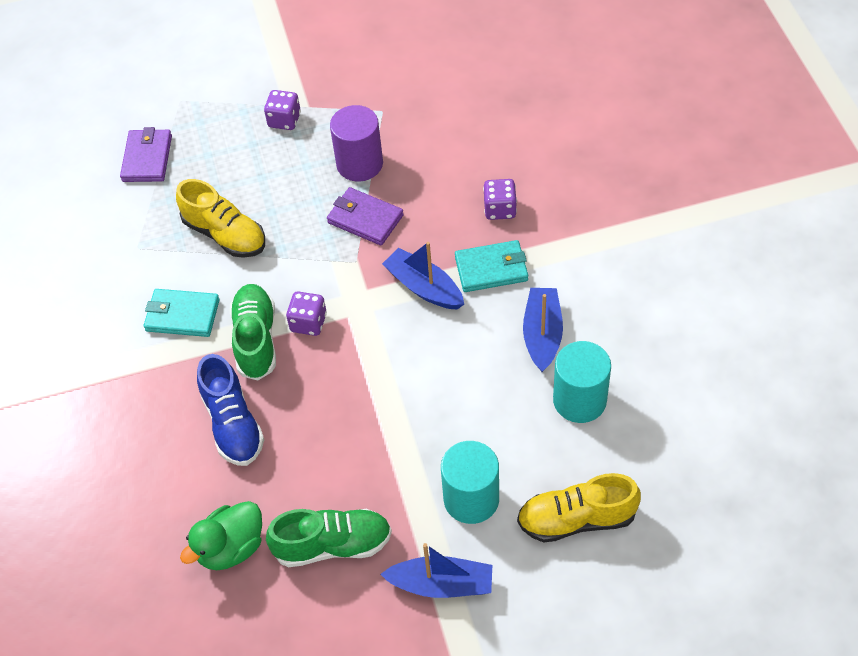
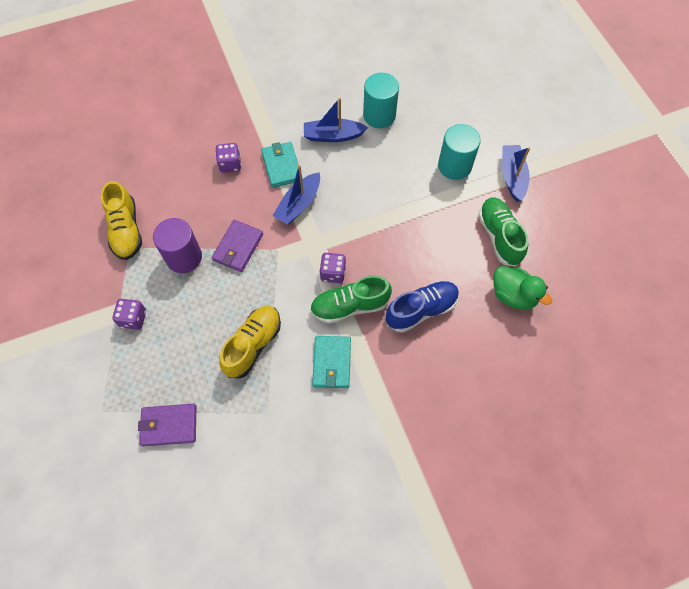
camera: 100 degrees left, 10 degrees up
(576, 519) = (458, 114): yellow shoe -> yellow shoe (126, 230)

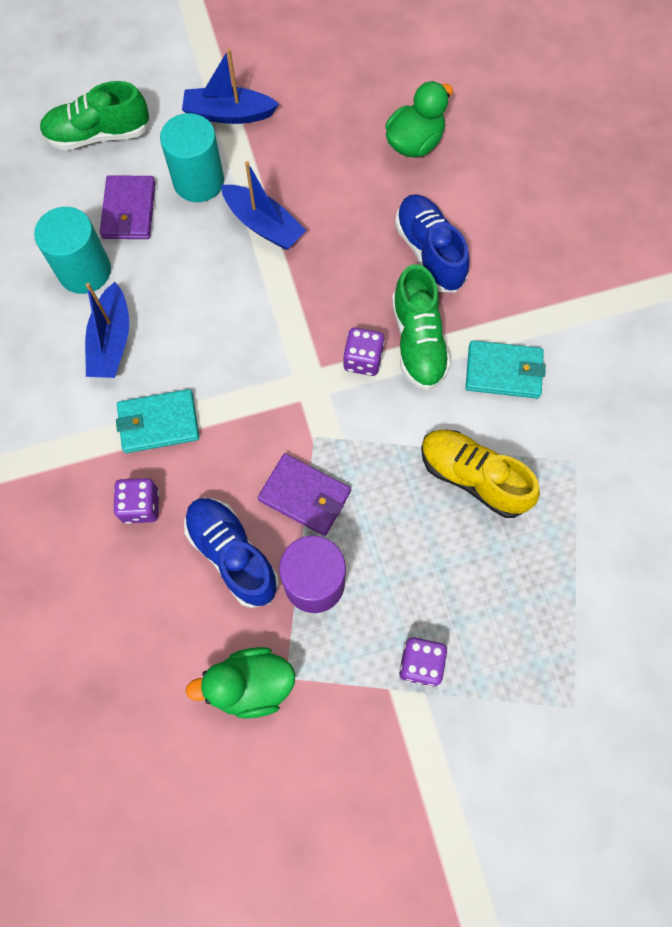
camera: 85 degrees left, 5 degrees up
(126, 230) = (251, 685): yellow shoe -> green duck
(169, 425) = (596, 600): purple wallet -> purple wallet (129, 210)
(201, 213) = (232, 554): none -> blue shoe
(298, 204) = (236, 401): blue boat -> blue boat (264, 225)
(499, 236) = (324, 145): green shoe -> green shoe (99, 135)

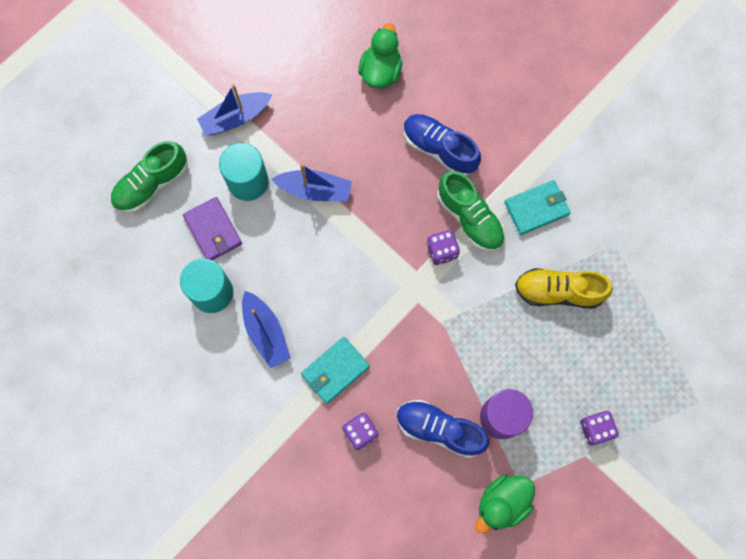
camera: 30 degrees left, 5 degrees up
(305, 496) = (461, 364): purple wallet -> none

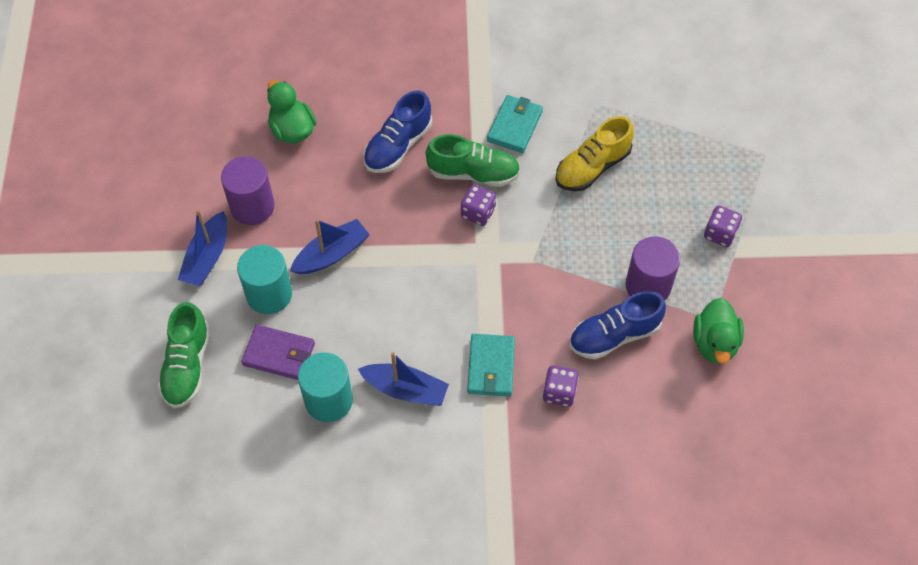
camera: 45 degrees left, 15 degrees down
(299, 106) = (252, 206): none -> purple cylinder
(439, 149) = (398, 146): blue shoe -> blue shoe turned 45 degrees counterclockwise

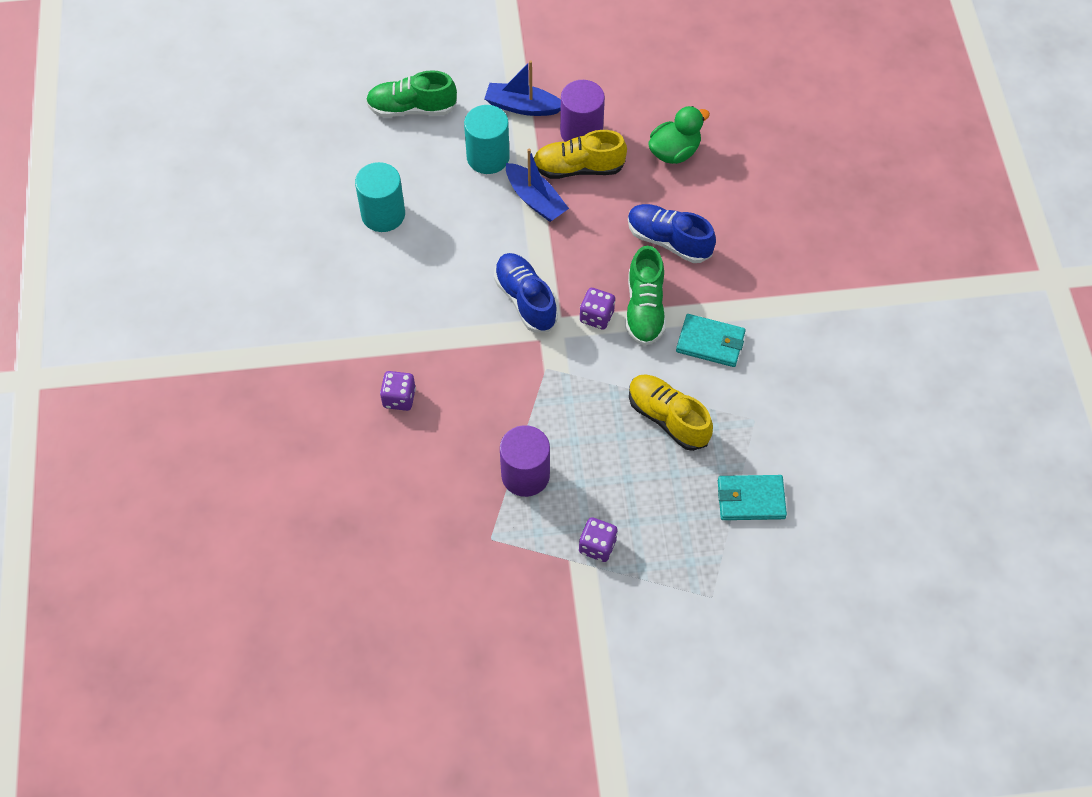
camera: 85 degrees right, 0 degrees up
(279, 354) = (427, 172): purple wallet -> none
(298, 213) = (578, 168): none -> yellow shoe
(405, 389) = (396, 272): blue boat -> none
(491, 367) = (423, 339): turquoise wallet -> turquoise wallet (750, 499)
(614, 335) = (465, 445): blue shoe -> blue shoe (525, 300)
(714, 343) = (462, 539): green duck -> none

